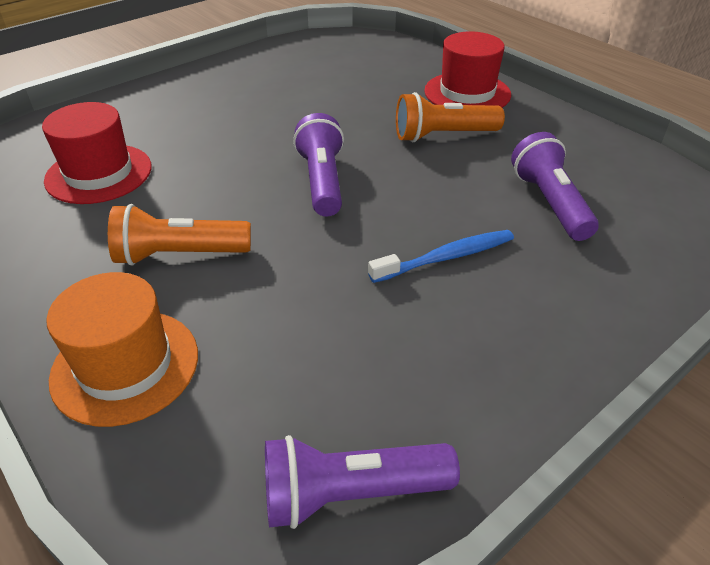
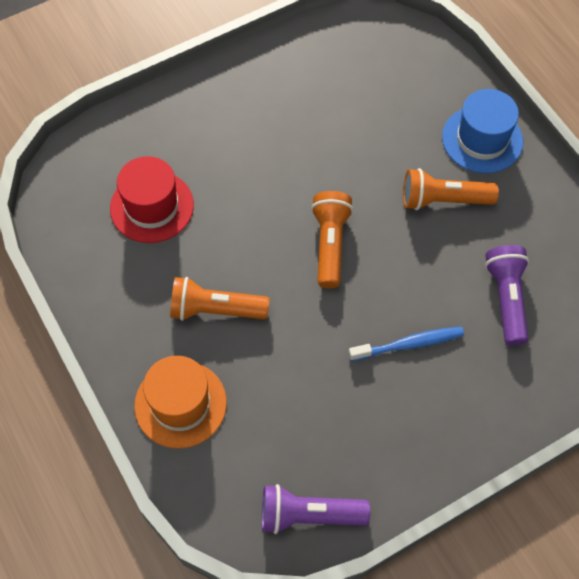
camera: 10 degrees right, 20 degrees up
(322, 181) = (330, 244): purple flashlight -> orange flashlight
(467, 93) = (482, 139): red hat -> blue hat

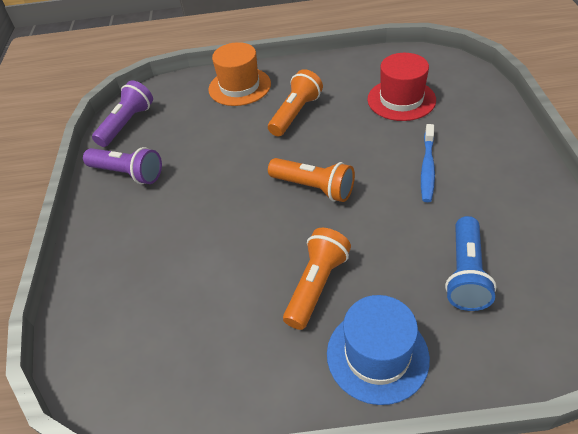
camera: 120 degrees right, 15 degrees down
(377, 101) = (466, 273): none -> blue flashlight
(409, 344) = (196, 209): blue toothbrush -> blue toothbrush (427, 168)
(506, 299) = (185, 293): purple flashlight -> purple flashlight (127, 173)

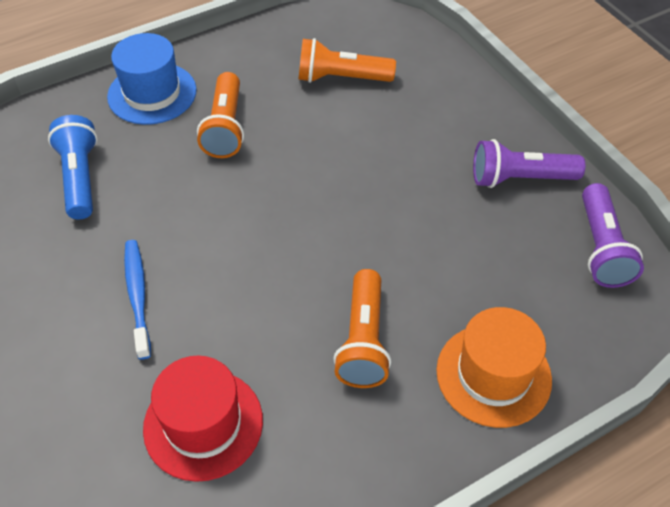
camera: 150 degrees right, 5 degrees up
(313, 187) = (276, 226): orange flashlight -> orange flashlight (341, 78)

